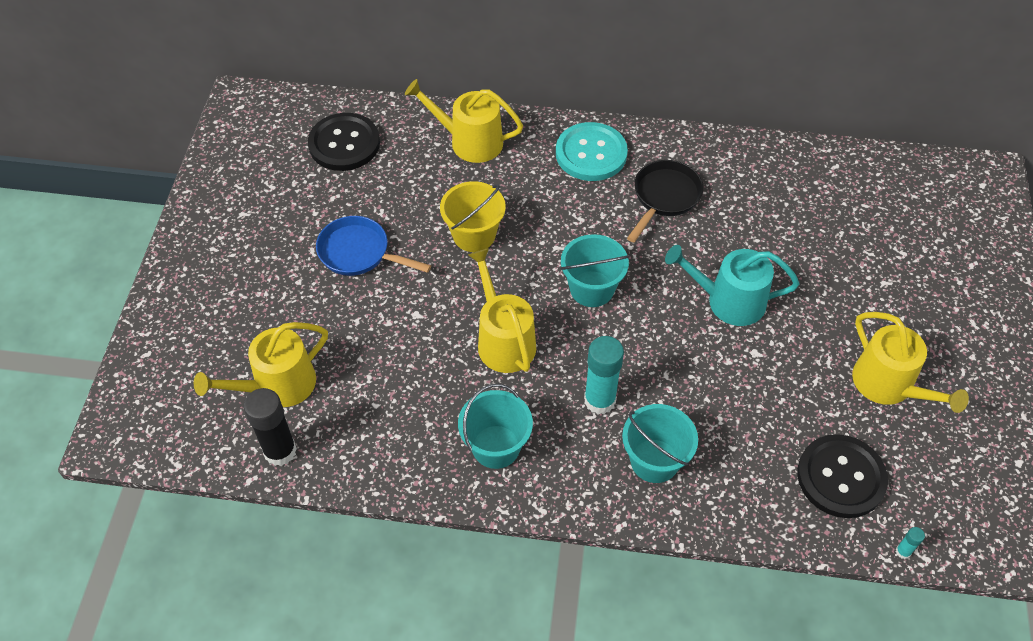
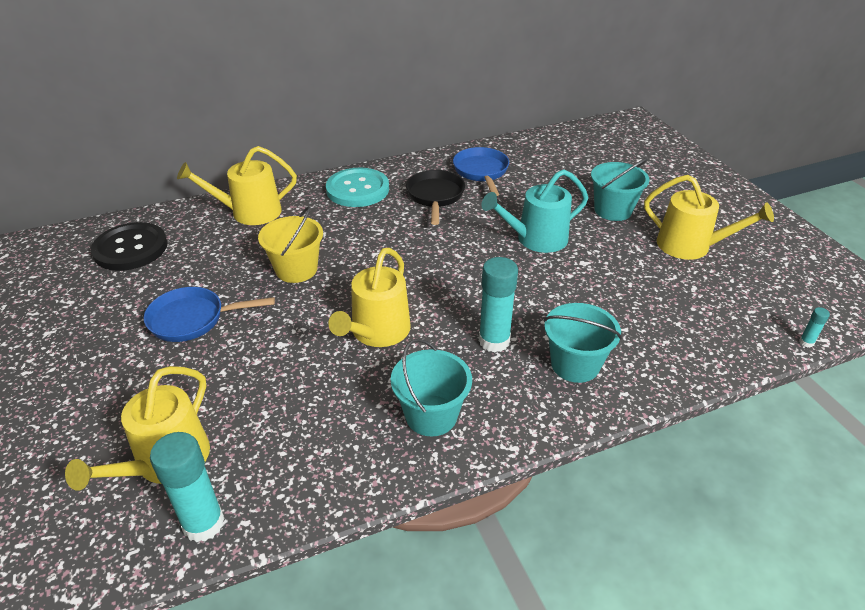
camera: 30 degrees left, 15 degrees down
(280, 451) = (203, 523): black glue stick -> turquoise glue stick
(503, 340) = (377, 332): yellow watering can -> yellow watering can turned 105 degrees counterclockwise
(591, 289) = (425, 269): turquoise bucket -> turquoise bucket (613, 210)
(738, 182) = (481, 172): none -> blue pan
(841, 477) = (717, 314): black button -> none

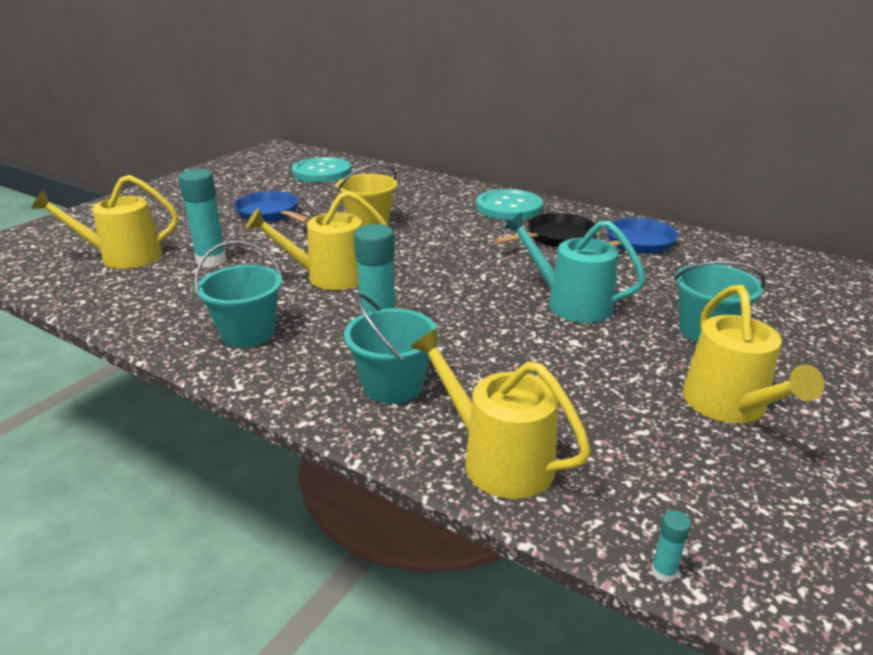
camera: 55 degrees right, 10 degrees down
(130, 248) = (322, 172): black button -> turquoise button
(203, 523) = (74, 288): turquoise glue stick -> turquoise glue stick (211, 261)
(250, 212) = (415, 186): yellow watering can -> yellow watering can (499, 459)

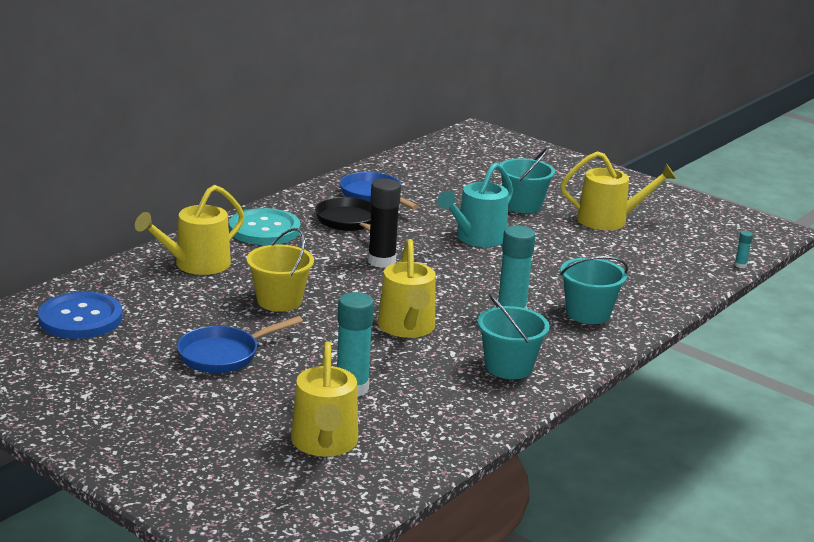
camera: 85 degrees left, 5 degrees down
(322, 172) = (80, 318): turquoise button -> blue button
(473, 257) = (381, 261): none -> black glue stick
(499, 459) = (664, 290): yellow watering can -> yellow watering can (196, 264)

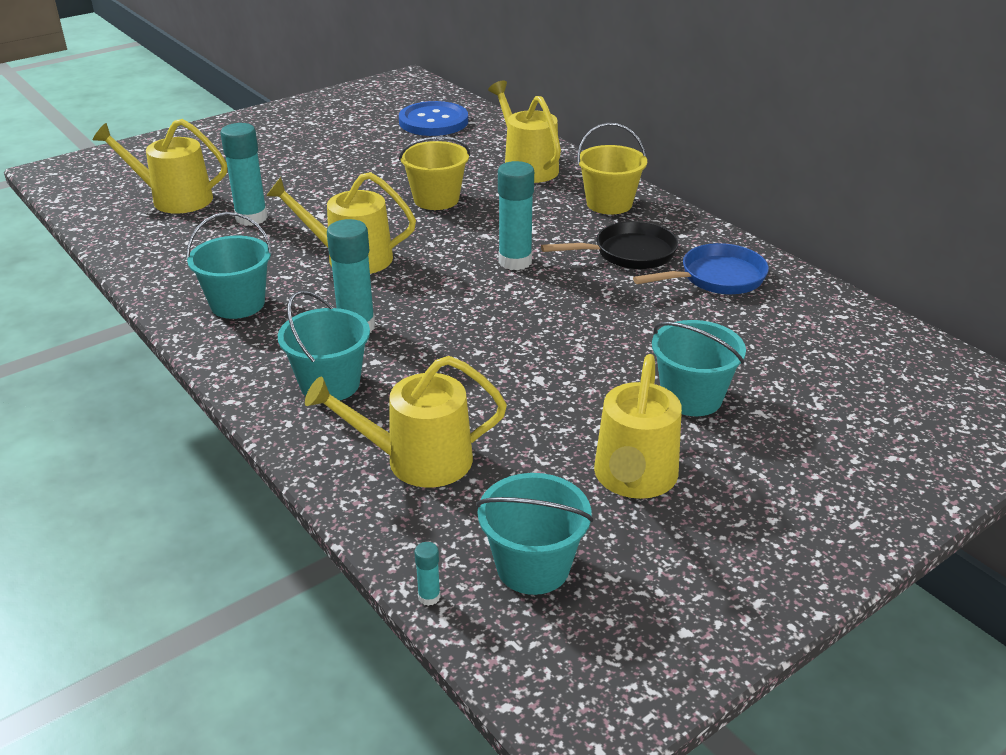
camera: 105 degrees right, 10 degrees up
(224, 355) = (343, 170): blue pan -> none
(264, 229) = (609, 203): turquoise button -> yellow bucket
(381, 261) = (515, 261): black glue stick -> turquoise glue stick
(477, 238) = (574, 336): turquoise watering can -> none
(641, 277) = (418, 460): none -> yellow watering can
(697, 242) = (533, 567): none -> turquoise bucket

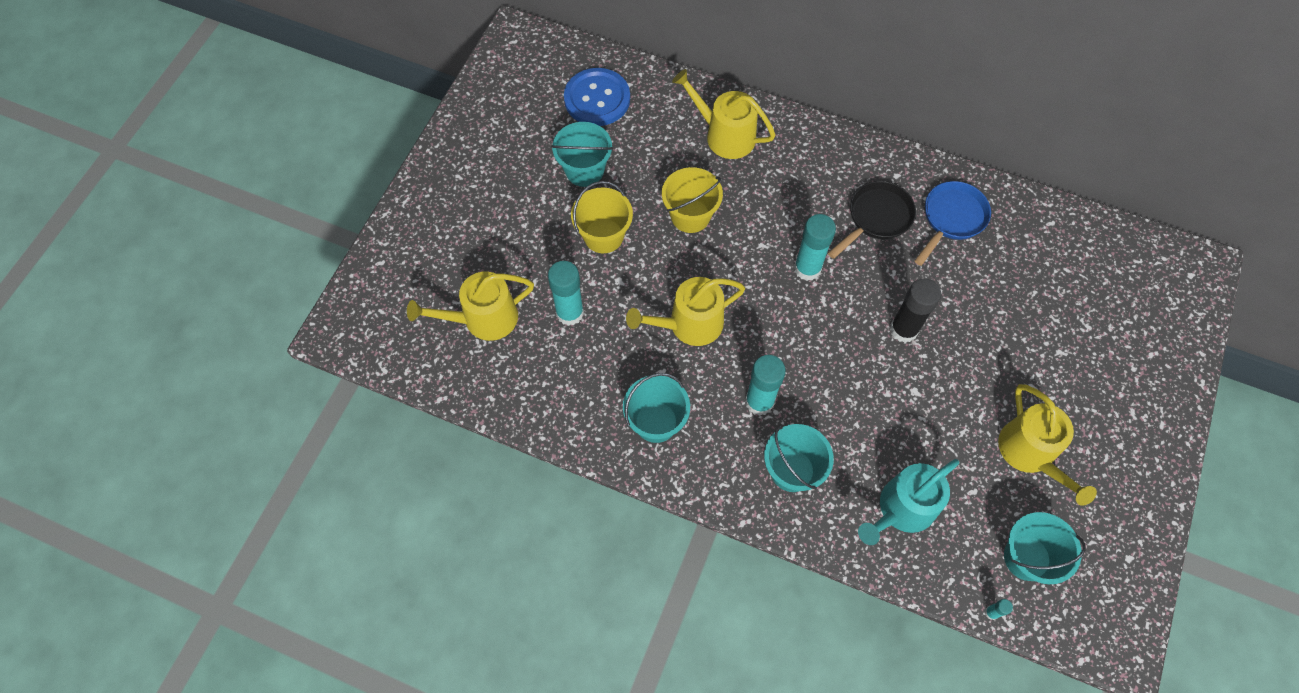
camera: 30 degrees left, 30 degrees up
(418, 460) = (902, 509): yellow watering can -> turquoise watering can
(575, 332) = (903, 330): none -> black glue stick
(609, 203) = (820, 158): yellow bucket -> yellow bucket (603, 236)
(691, 397) = (1015, 359): turquoise bucket -> turquoise bucket (584, 170)

